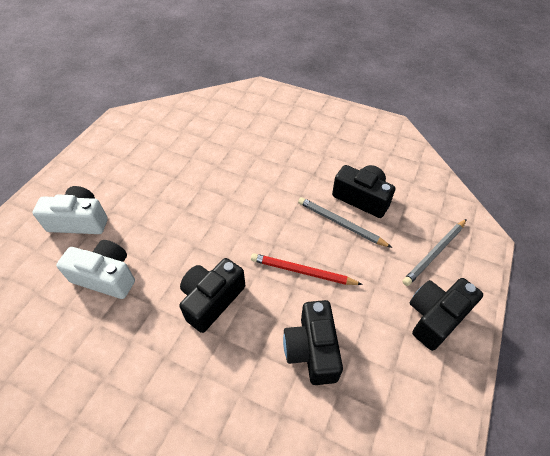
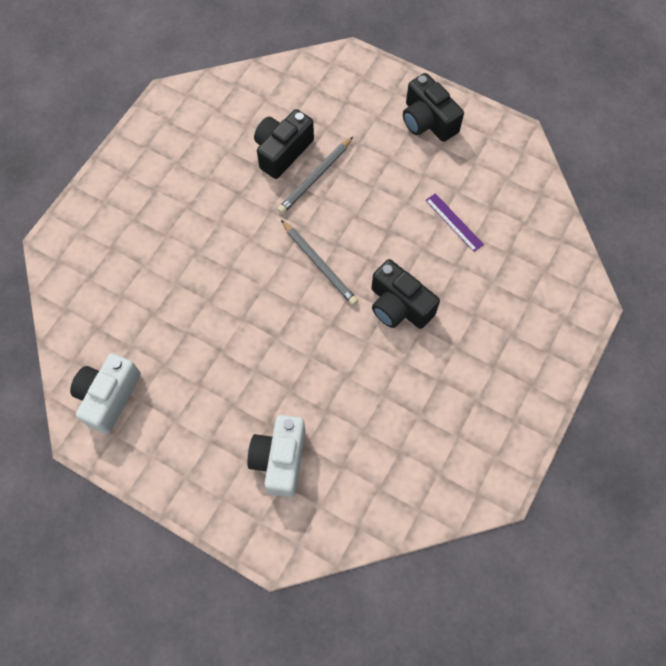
camera: 85 degrees left, 15 degrees up
(106, 277) = (364, 415): white camera -> white camera (109, 397)
(303, 271) = (372, 220): red pencil -> none
(312, 349) = (454, 222): black camera -> purple ruler
(434, 253) = (360, 103): grey pencil -> grey pencil (319, 264)

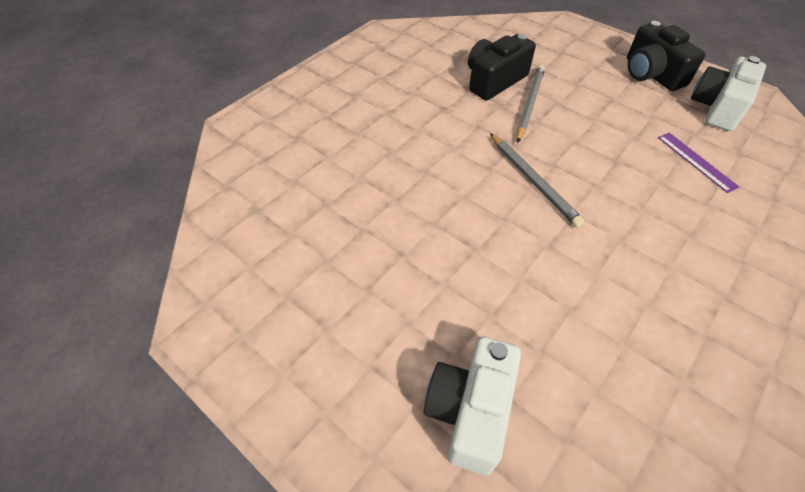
camera: 10 degrees right, 15 degrees down
(109, 397) = (247, 286): white camera -> white camera (717, 107)
(315, 177) = (529, 104): grey pencil -> grey pencil turned 150 degrees clockwise
(399, 306) = (637, 237): black camera -> none

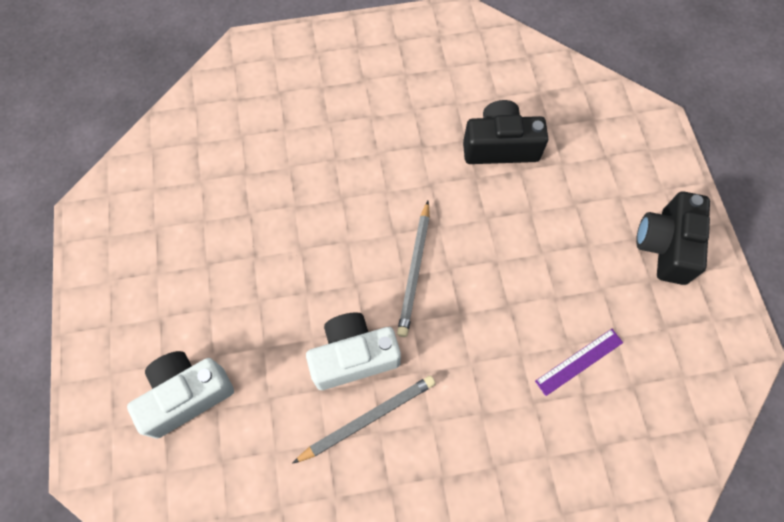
camera: 40 degrees right, 15 degrees up
(529, 104) = (501, 194): grey pencil -> grey pencil (367, 419)
(696, 161) = (579, 361): purple ruler -> purple ruler turned 45 degrees clockwise
(717, 107) = (681, 329): white camera -> white camera (353, 356)

